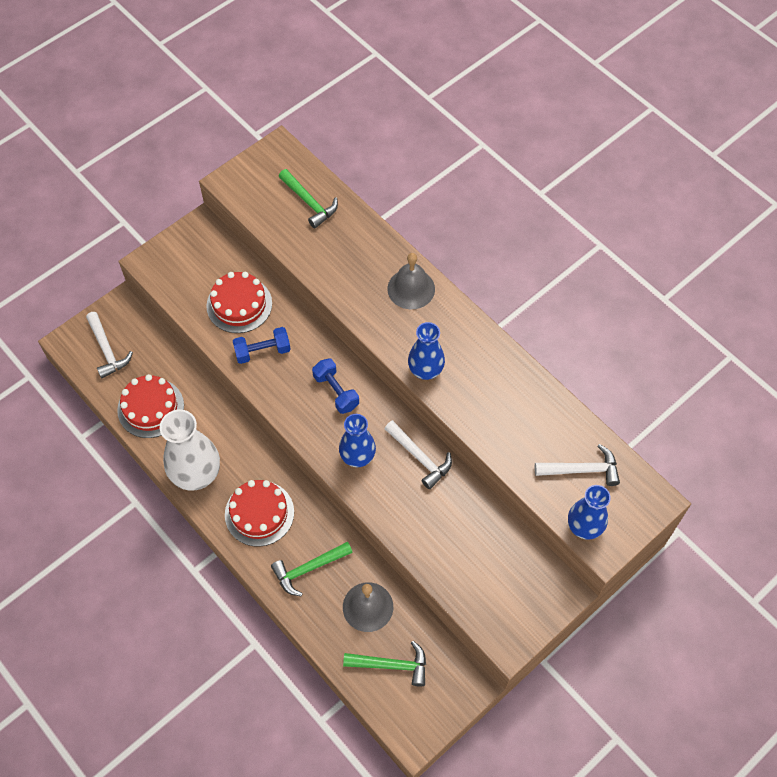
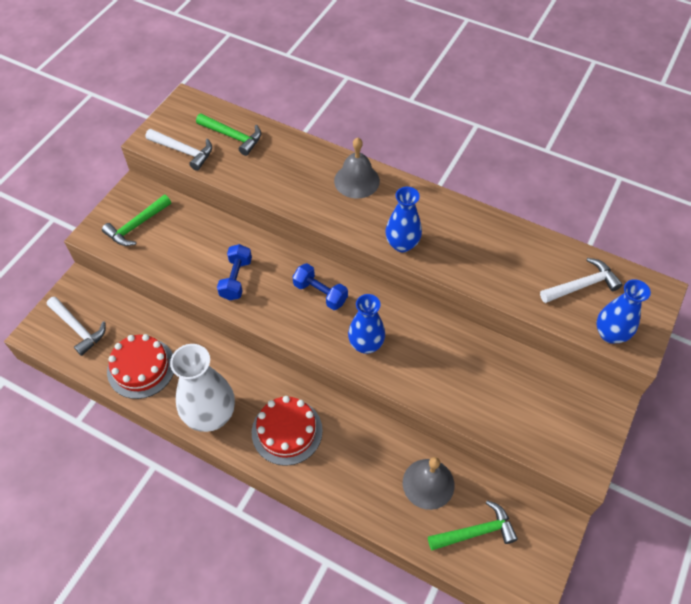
camera: 20 degrees left, 5 degrees down
(239, 304) = (197, 245): red cake -> none
(262, 351) = (236, 279): blue dumbbell -> blue dumbbell turned 45 degrees counterclockwise
(309, 569) = (356, 467): green hammer -> green hammer (137, 225)
(419, 457) = (423, 327): white hammer -> white hammer (183, 151)

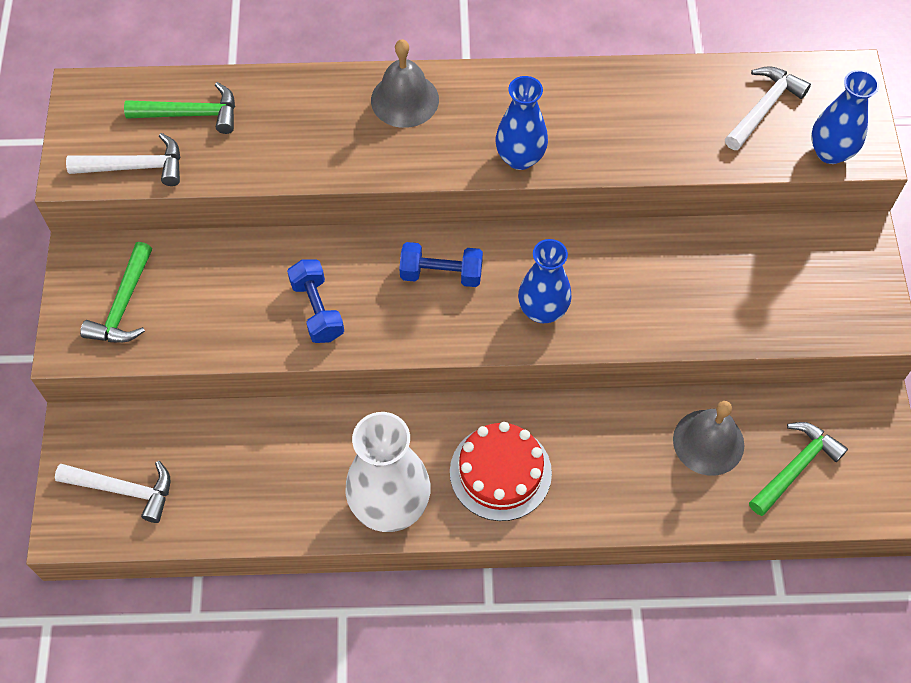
camera: 30 degrees left, 5 degrees up
(141, 368) = (253, 495): red cake -> none

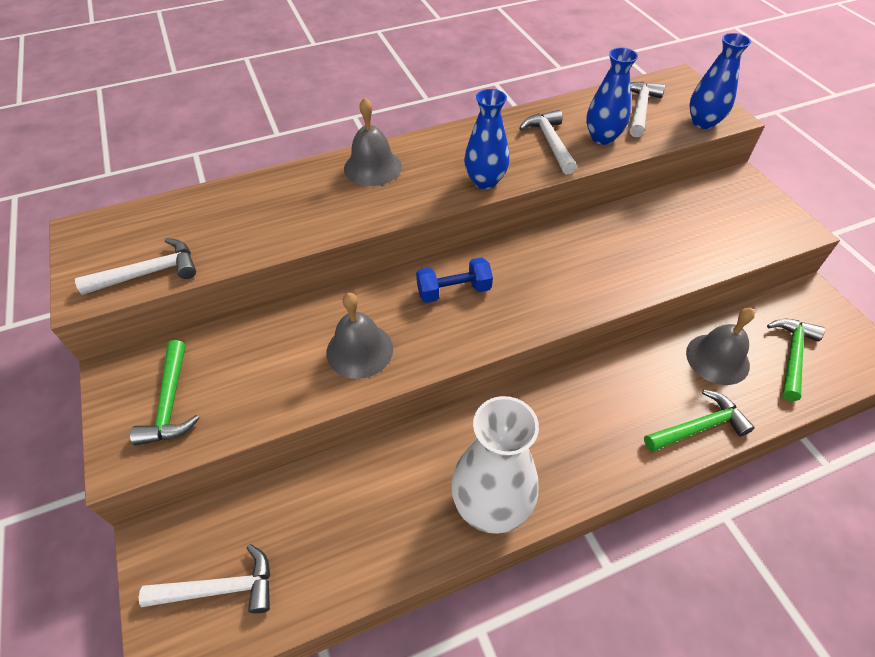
camera: 20 degrees left, 10 degrees down
(191, 114) = (190, 221): green hammer -> green hammer (698, 427)
(317, 310) = (359, 350): blue dumbbell -> grey bell
(500, 472) = (571, 440): red cake -> none
(542, 310) = (550, 293): blue vase -> blue vase (602, 137)
(623, 126) = (550, 143): none -> white hammer

